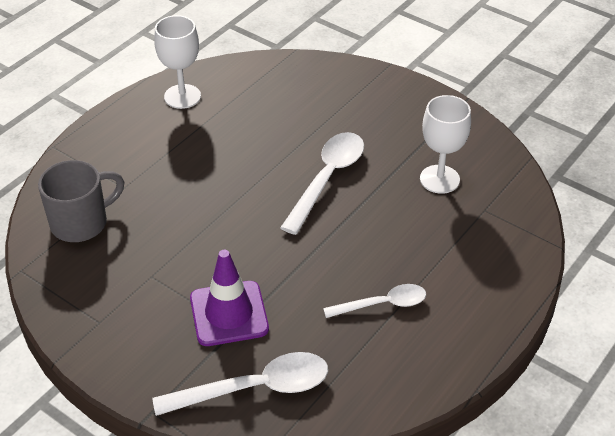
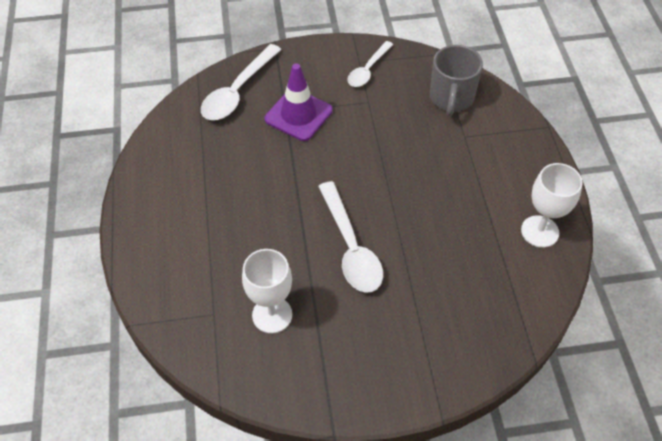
camera: 135 degrees right, 10 degrees up
(383, 304) = (216, 186): white spoon -> white spoon (367, 70)

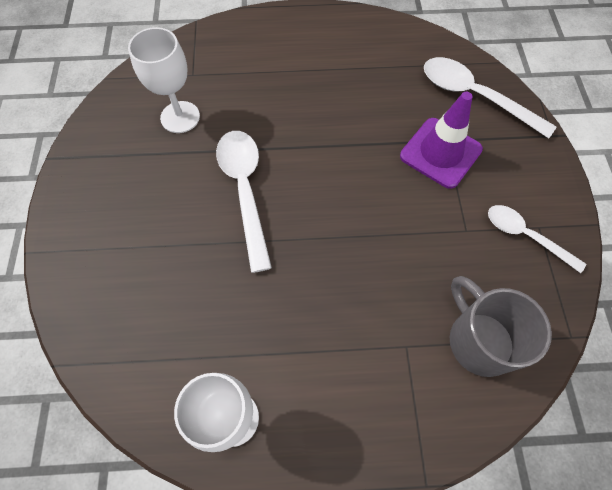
camera: 95 degrees right, 10 degrees up
(351, 247) = (245, 190): white spoon -> white spoon turned 90 degrees clockwise
(451, 98) = (479, 340): grey mug -> grey mug turned 45 degrees clockwise

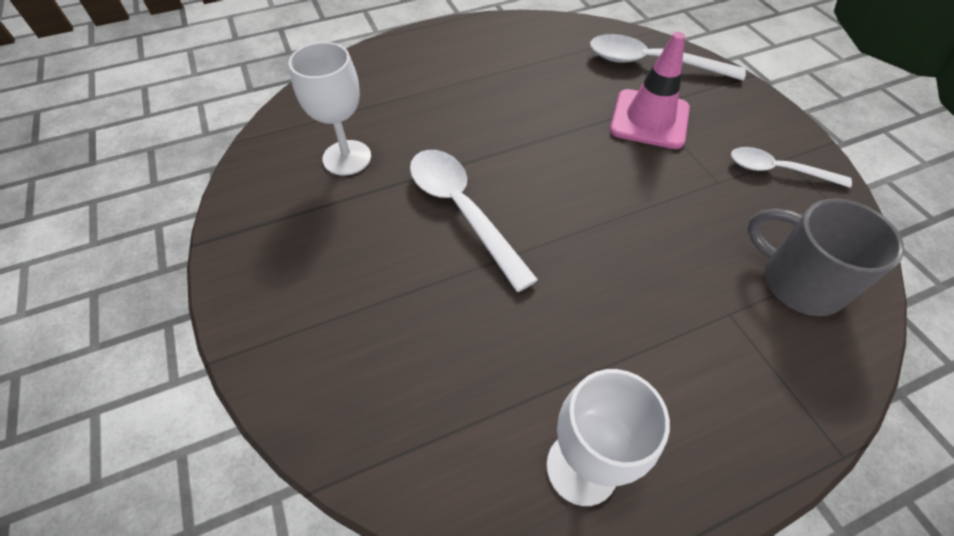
camera: 20 degrees left, 10 degrees down
(440, 153) = (649, 119): purple traffic cone -> pink traffic cone

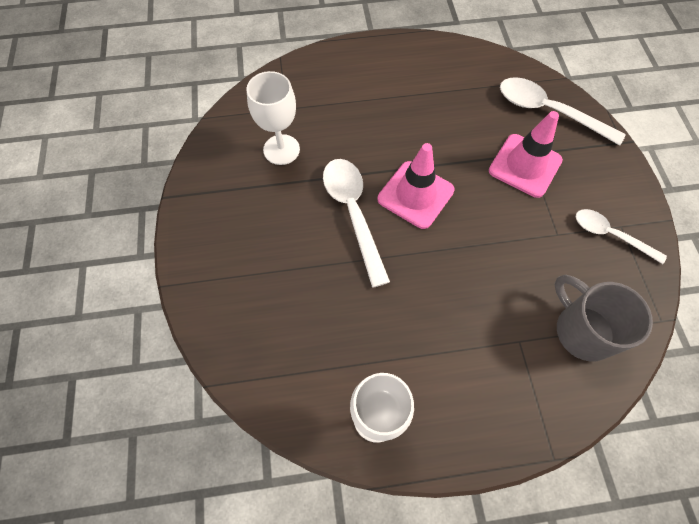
camera: 15 degrees right, 10 degrees up
(533, 174) = (415, 195): none -> pink traffic cone

